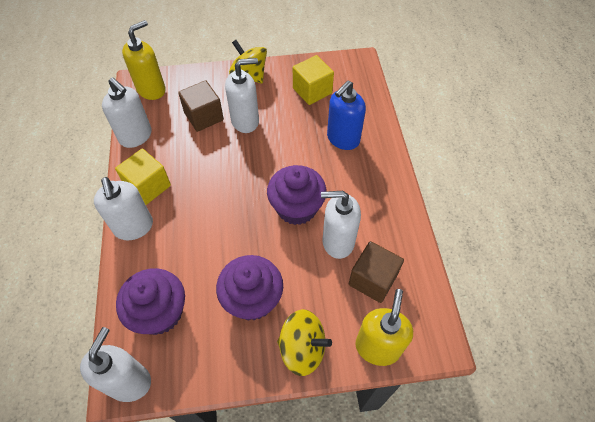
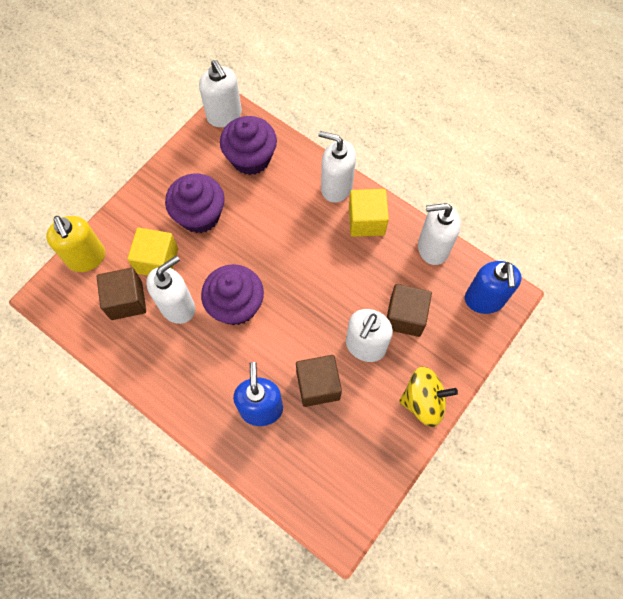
camera: 135 degrees right, 10 degrees up
(151, 90) = (484, 300): yellow soap dispenser -> blue soap dispenser
(296, 124) = (318, 385): none -> brown cube
(302, 348) = (136, 216): yellow spinning top -> none
(312, 91) = (344, 440): yellow cube -> yellow cube (157, 261)

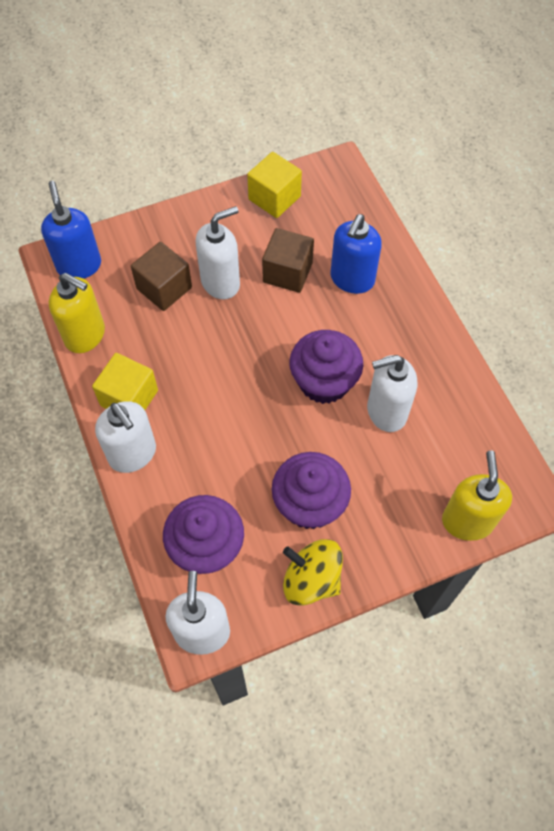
camera: 150 degrees left, 5 degrees down
(126, 300) = (440, 446): brown cube -> none
(157, 261) = (385, 474): yellow cube -> yellow cube (274, 198)
(423, 401) = (202, 216): yellow spinning top -> yellow spinning top (311, 579)
(432, 248) = (85, 335): white soap dispenser -> yellow soap dispenser
(484, 300) = (79, 265): blue soap dispenser -> blue soap dispenser turned 45 degrees counterclockwise

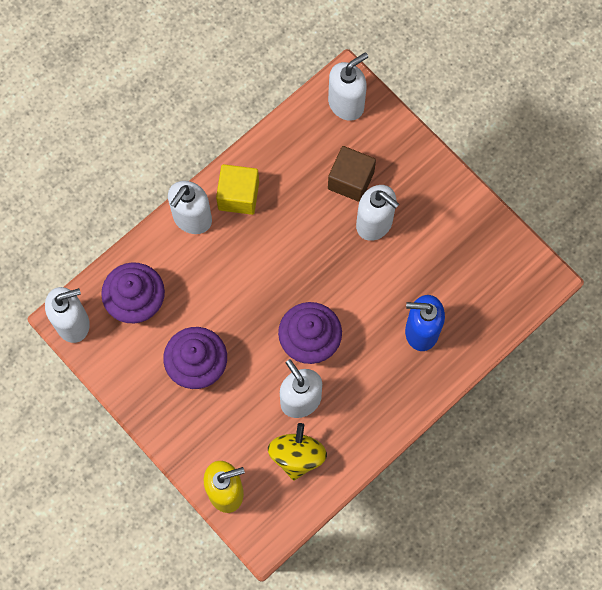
camera: 70 degrees right, 10 degrees up
(79, 265) = (346, 104): blue soap dispenser -> white soap dispenser
(85, 335) = (282, 138): yellow soap dispenser -> none
(274, 198) = (483, 235): yellow cube -> none
(287, 272) = (407, 274): brown cube -> none
(311, 579) = (137, 387): yellow spinning top -> yellow spinning top (297, 456)

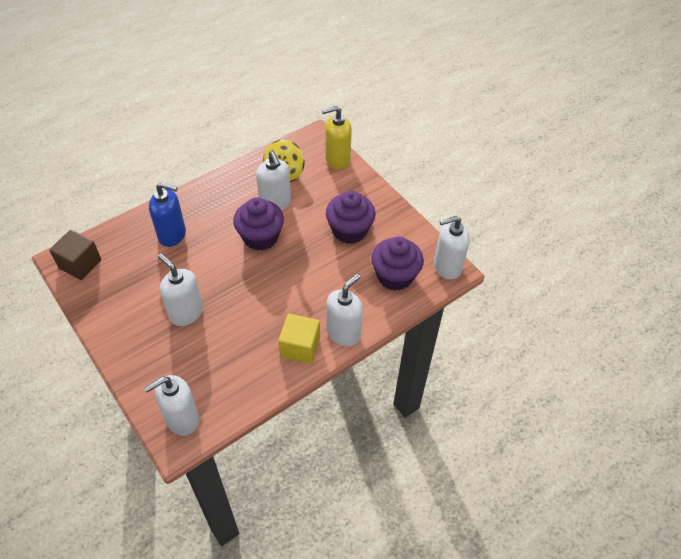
camera: 175 degrees left, 20 degrees down
(351, 180) = (197, 349): brown cube -> brown cube (80, 264)

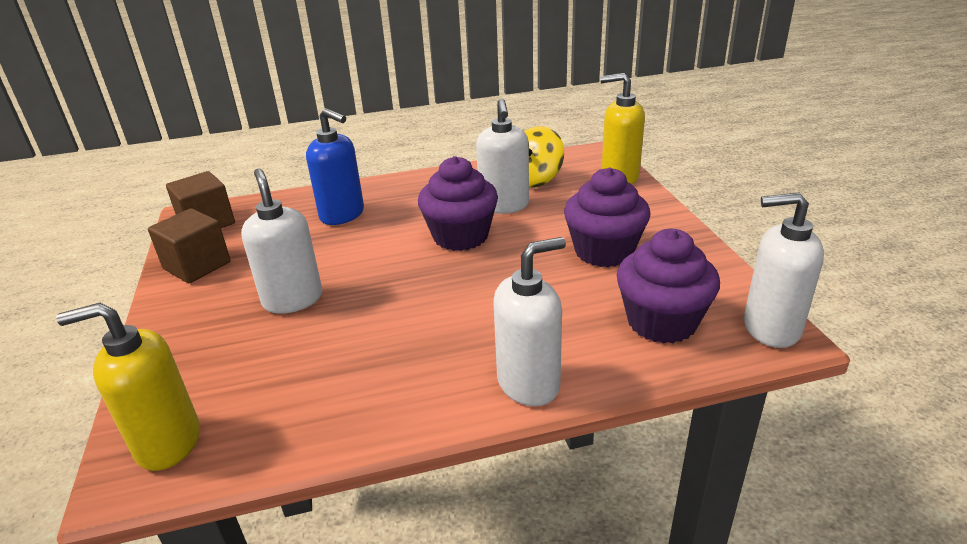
camera: 25 degrees right, 20 degrees down
(103, 302) = (197, 265): none -> brown cube
(182, 419) = (168, 443): white soap dispenser -> yellow soap dispenser
(300, 347) = (438, 386): yellow cube -> none

